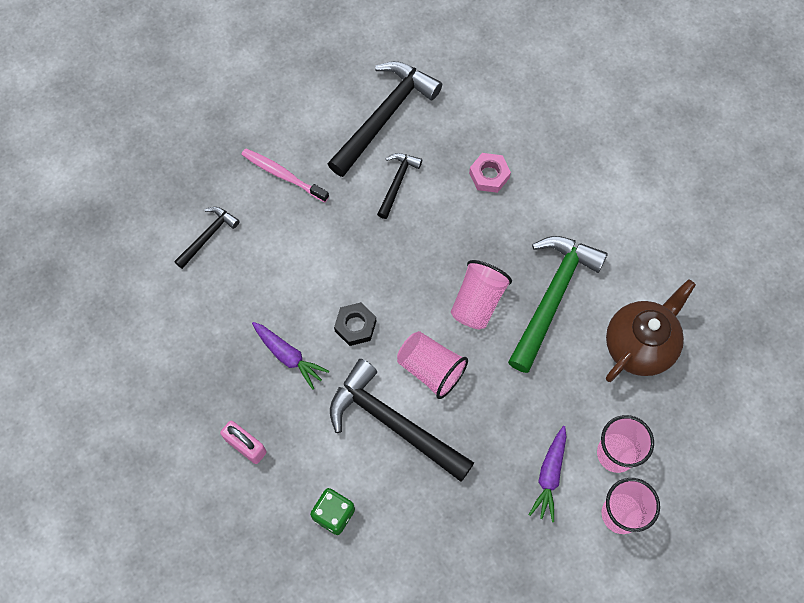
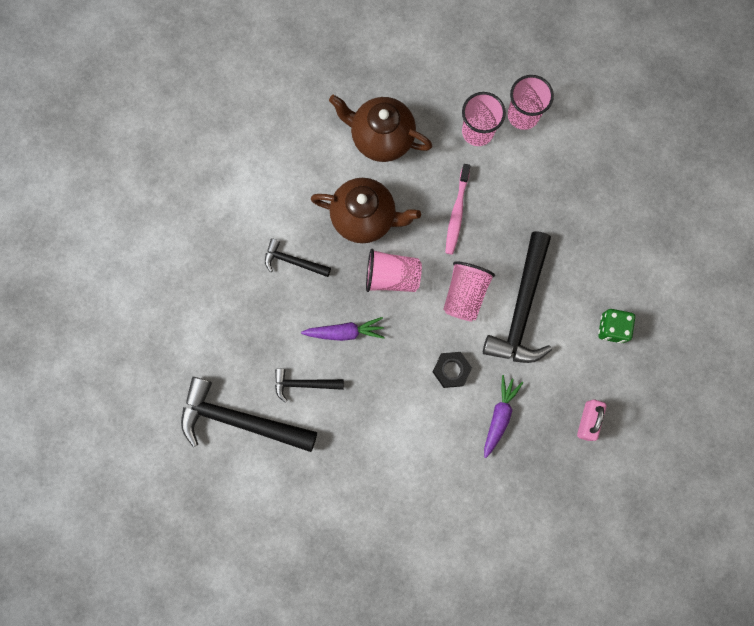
camera: 110 degrees left, 10 degrees up
(208, 236) = (417, 535): black hammer -> black hammer (293, 261)
(283, 175) = (333, 491): pink toothbrush -> pink toothbrush (457, 213)
(489, 175) = (269, 306): pink nut -> none
(549, 476) = (515, 175): purple carrot -> purple carrot (345, 332)
(552, 297) = (365, 218): green hammer -> brown teapot

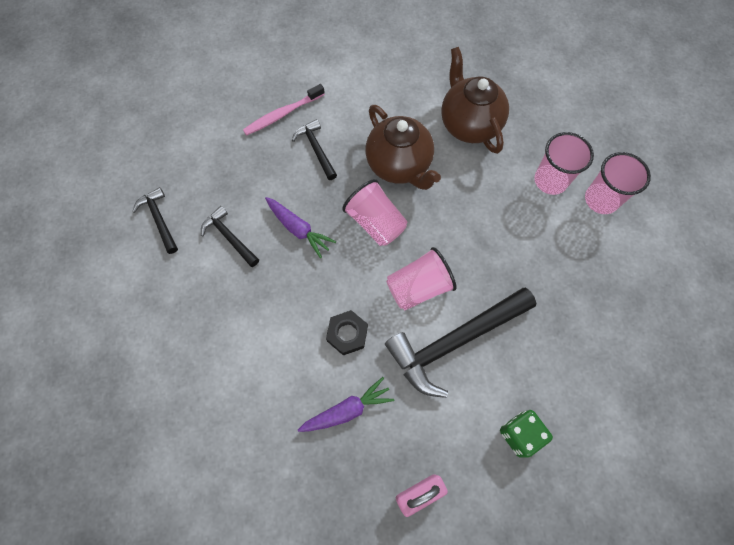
camera: 45 degrees right, 10 degrees down
(240, 420) = (159, 220): black hammer -> black hammer, size x0.51
(457, 213) = (474, 223): pink toothbrush -> pink toothbrush (282, 114)

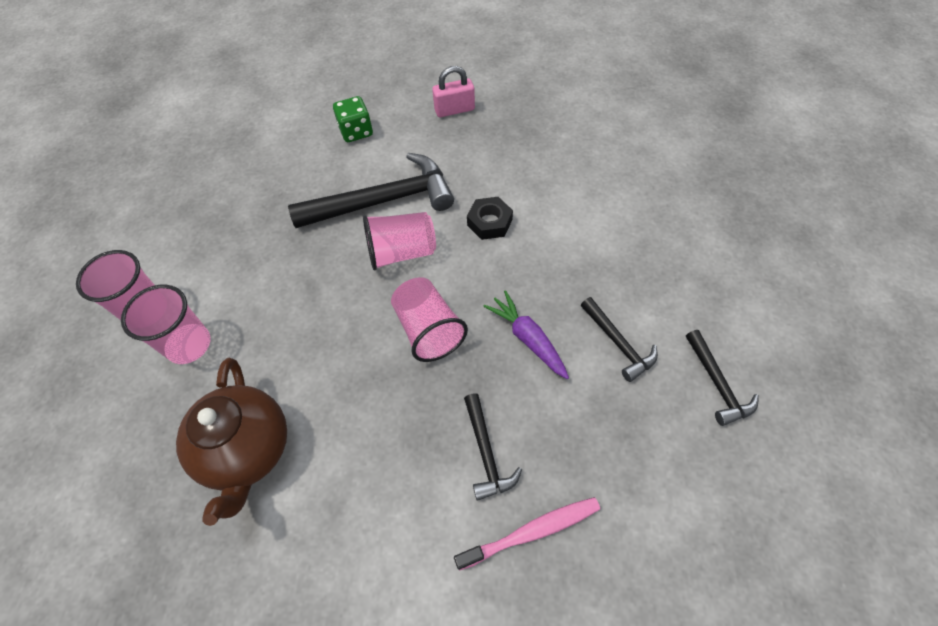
camera: 165 degrees left, 10 degrees down
(347, 410) = (502, 166): purple carrot -> none
(399, 166) = (373, 402): brown teapot -> none

